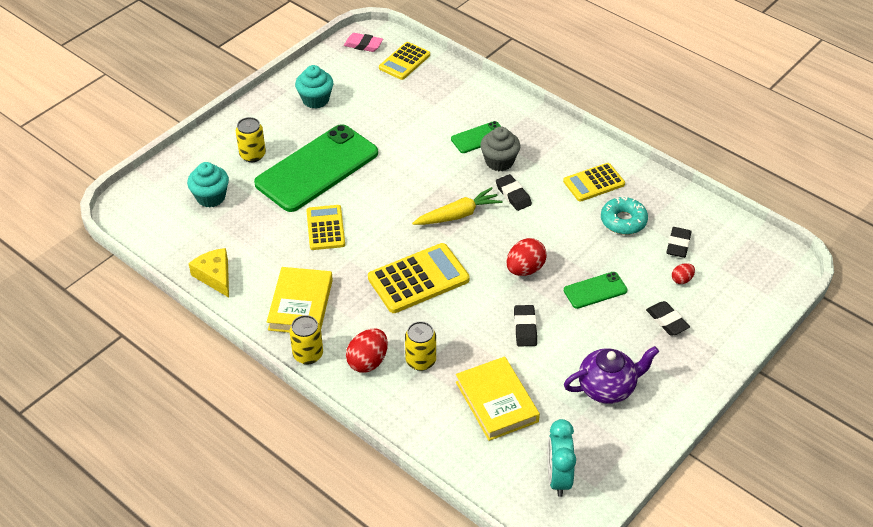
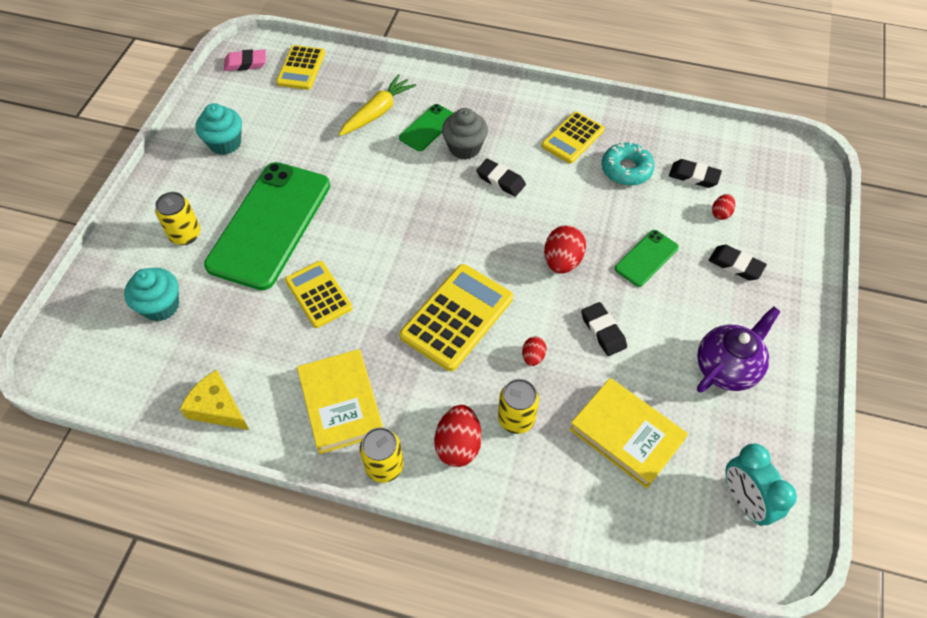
camera: 25 degrees left, 10 degrees up
(458, 215) = (456, 224): yellow carrot -> yellow carrot (377, 112)
(459, 325) = (533, 357): none -> red egg
(678, 245) = (693, 176): black eraser -> black eraser turned 60 degrees counterclockwise

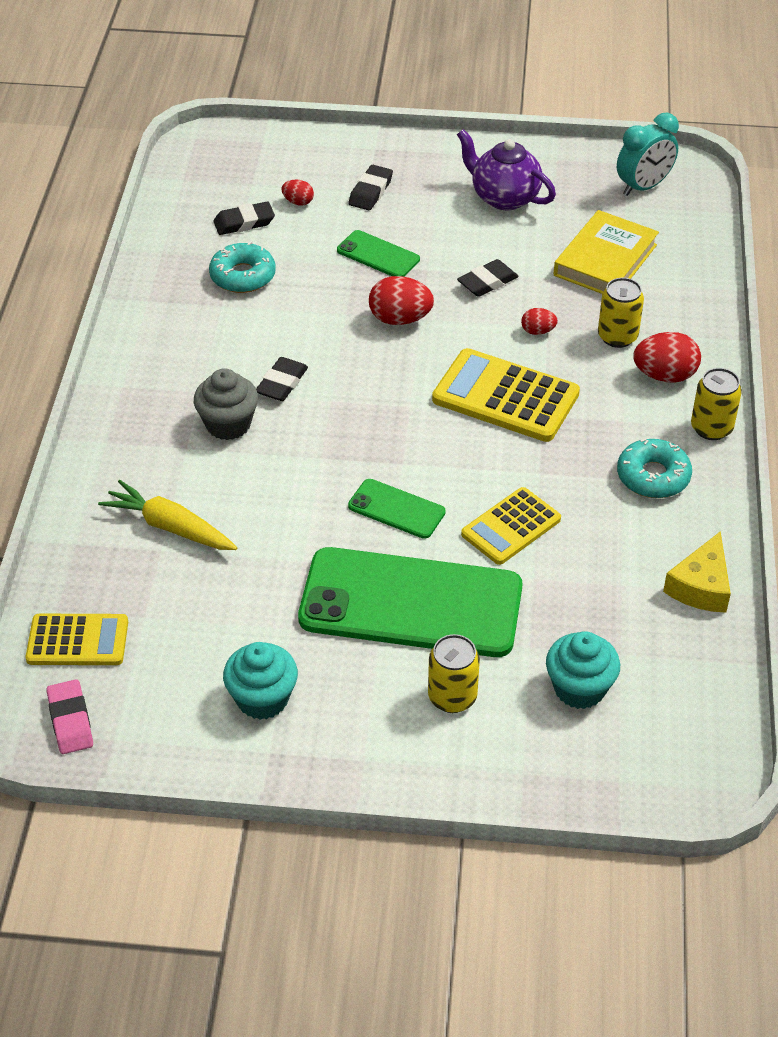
camera: 100 degrees left, 10 degrees down
(341, 404) = (653, 476): yellow book -> turquoise donut
(428, 128) = (195, 466): green phone -> green phone (396, 509)
(572, 138) = (194, 325): yellow calculator -> none
(693, 176) = (244, 222): black eraser -> black eraser turned 60 degrees clockwise

